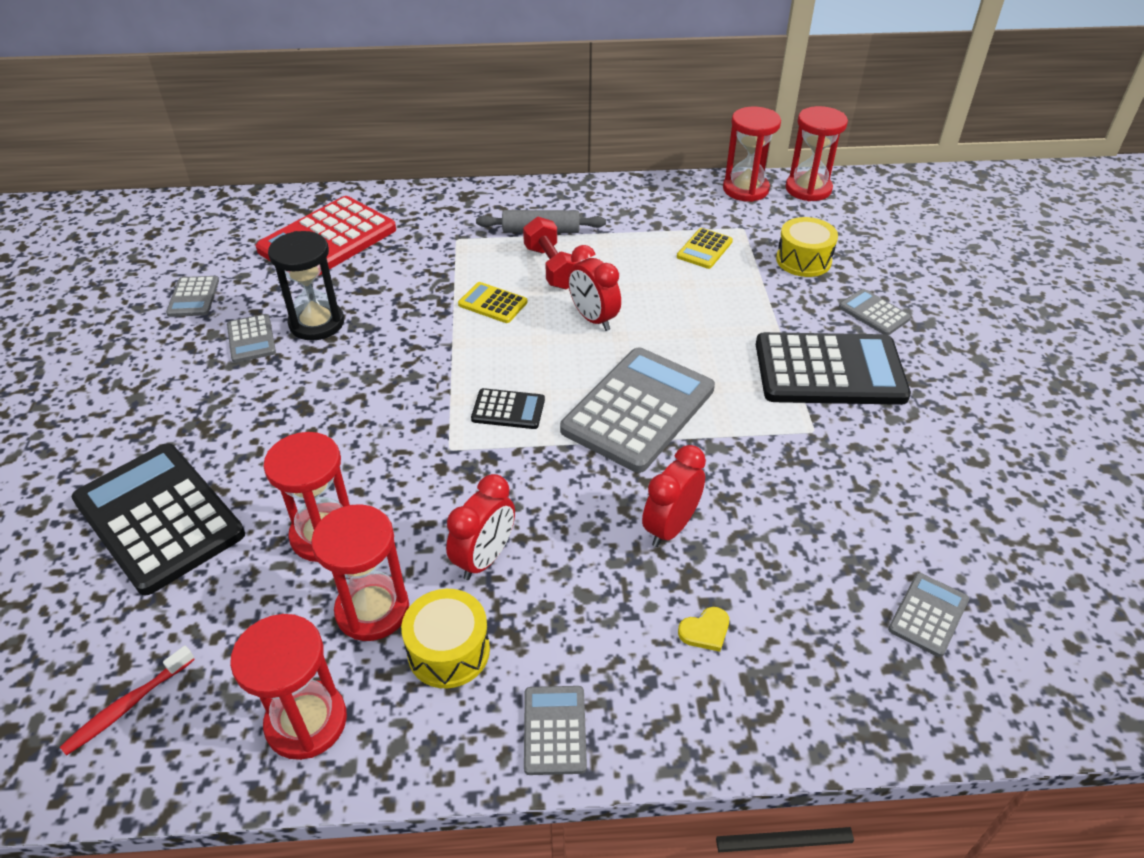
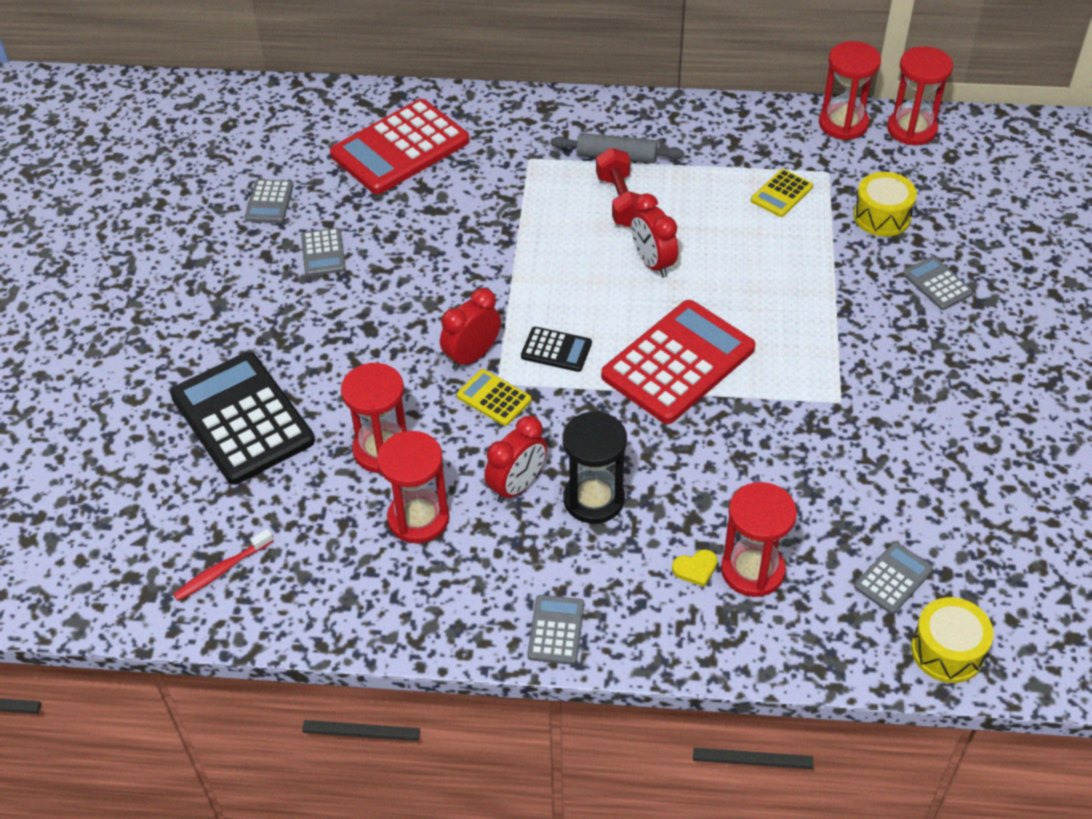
camera: 10 degrees right, 5 degrees up
(306, 722) = (360, 599): red hourglass -> red hourglass (752, 570)
(317, 323) = (385, 242): black hourglass -> black hourglass (593, 499)
(448, 651) = (478, 559): yellow drum -> yellow drum (947, 651)
(493, 303) = (556, 236): yellow calculator -> yellow calculator (494, 398)
(638, 409) = (678, 362): grey calculator -> red calculator
(670, 527) = (684, 477): red clock -> red clock (472, 356)
(829, 370) = (873, 342): black calculator -> none

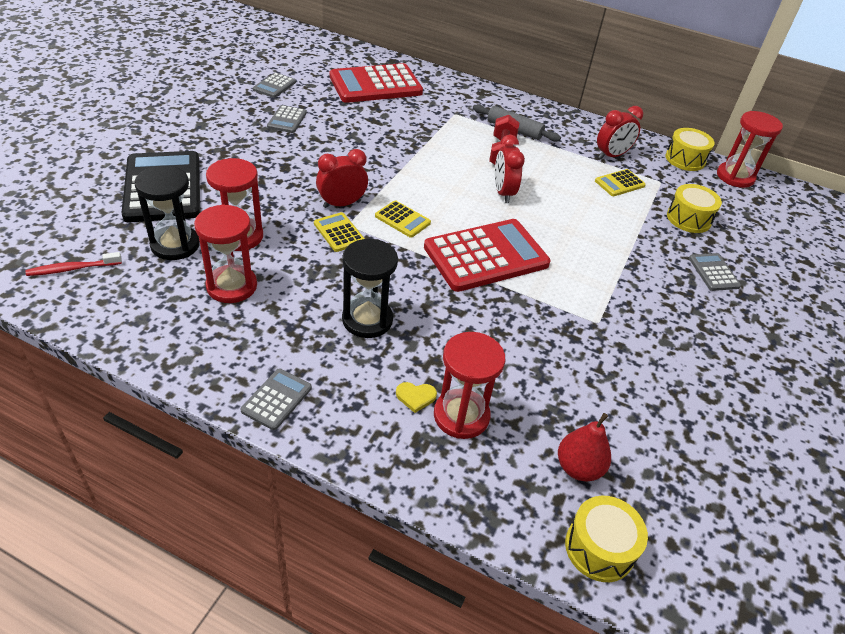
camera: 15 degrees right, 5 degrees down
(316, 492) = (175, 245): none -> black hourglass
(517, 486) = (317, 291): red clock -> red clock (611, 155)
(556, 350) = (402, 219): black calculator -> yellow calculator
(843, 124) = (685, 159): red hourglass -> yellow drum
(893, 578) = (578, 468): grey calculator -> red pear

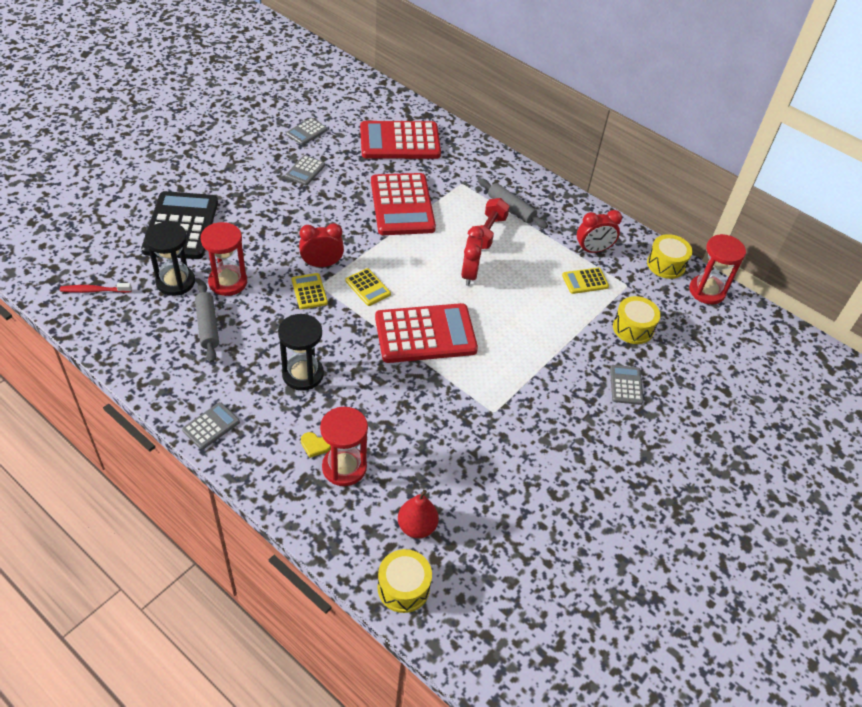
camera: 15 degrees right, 5 degrees up
(232, 286) = (208, 326): red hourglass -> grey rolling pin
(404, 139) = (402, 205): none -> red calculator

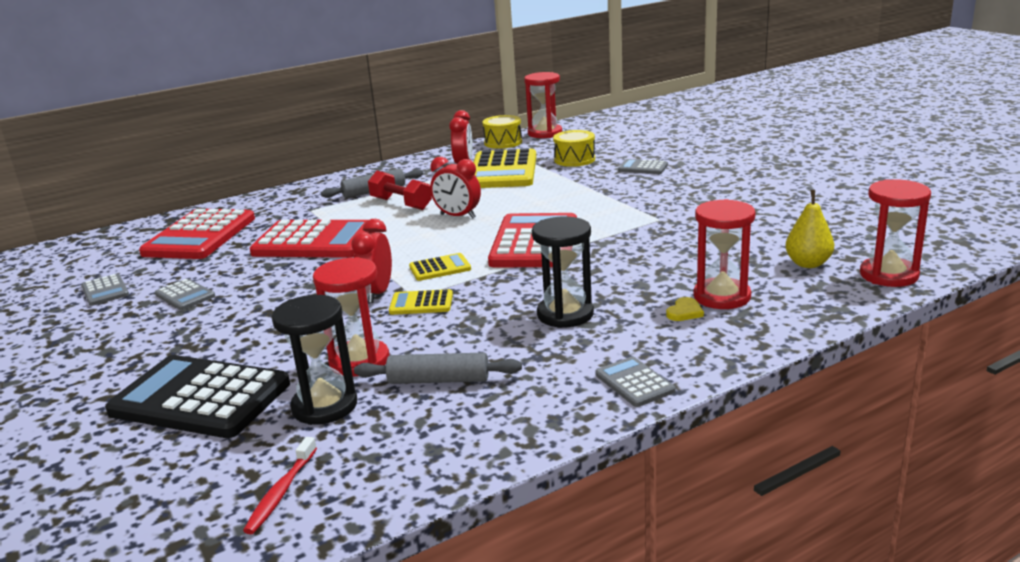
camera: 65 degrees left, 25 degrees down
(403, 587) = (888, 275): yellow drum -> red hourglass
(417, 526) = (808, 264): red pear -> yellow pear
(585, 281) = (503, 171): yellow calculator -> yellow calculator, size x2.16

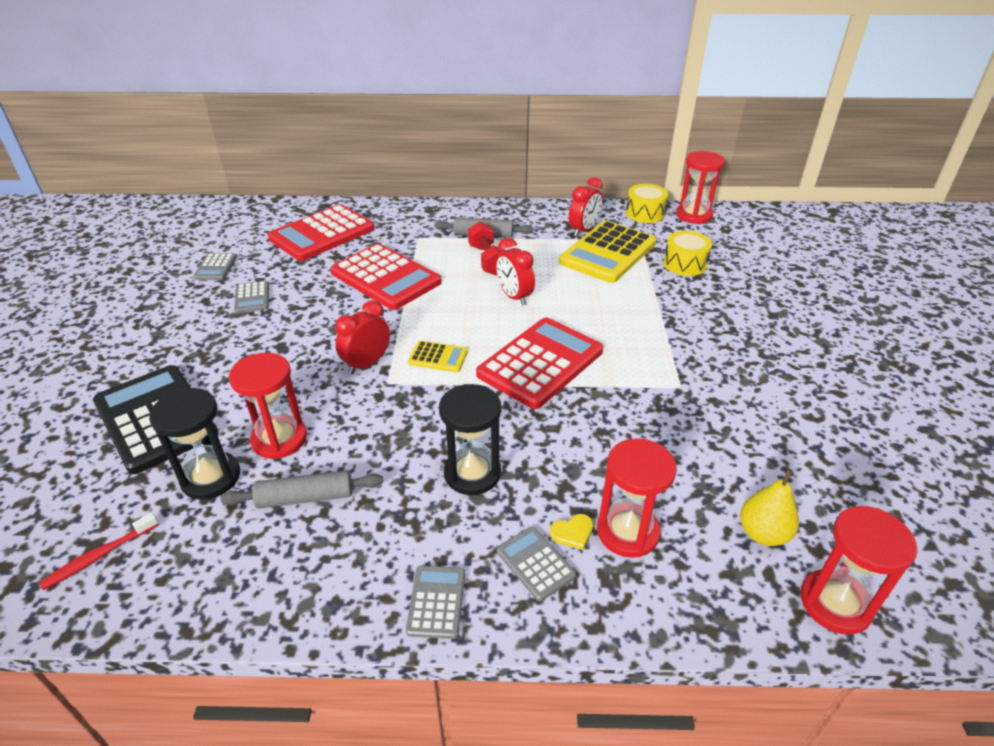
camera: 30 degrees right, 15 degrees up
(421, 303) = (383, 394): yellow calculator -> none
(439, 380) = (305, 497): grey rolling pin -> grey rolling pin turned 45 degrees counterclockwise
(643, 168) = (737, 304): grey calculator -> grey calculator (535, 563)

